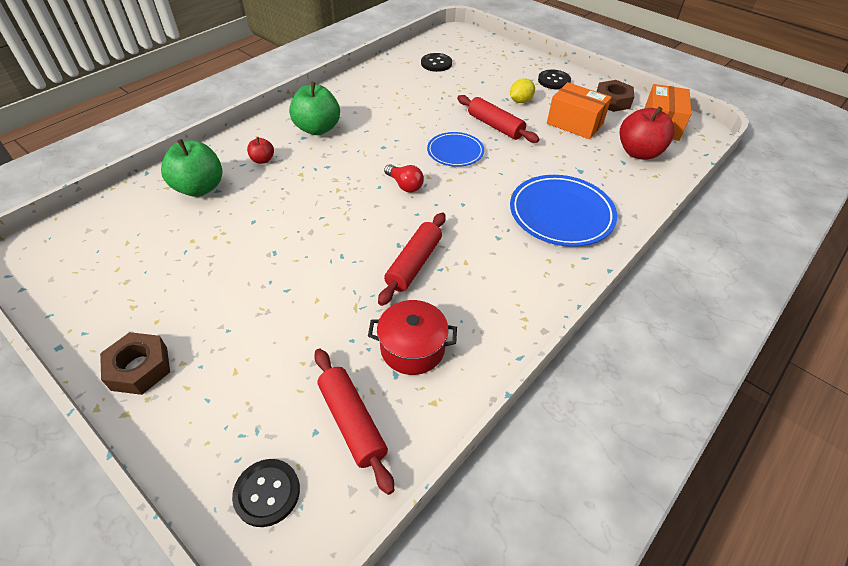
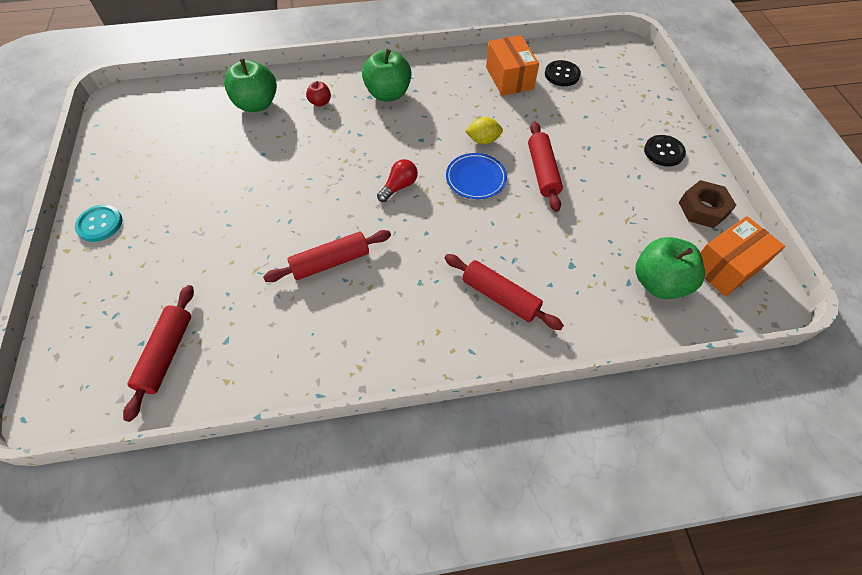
camera: 40 degrees right, 10 degrees up
(139, 368) = (100, 224): brown nut -> turquoise button
(267, 493) = (80, 361): black button -> none
(405, 185) = (399, 186): red light bulb -> red light bulb turned 135 degrees counterclockwise
(412, 348) = (257, 329): red pot -> none
(520, 101) = (599, 157): yellow lemon -> yellow lemon (483, 140)
(561, 214) = (500, 296): blue plate -> red rolling pin
(575, 123) = (627, 212): orange box -> orange box (509, 78)
(639, 153) = (659, 282): red apple -> green apple

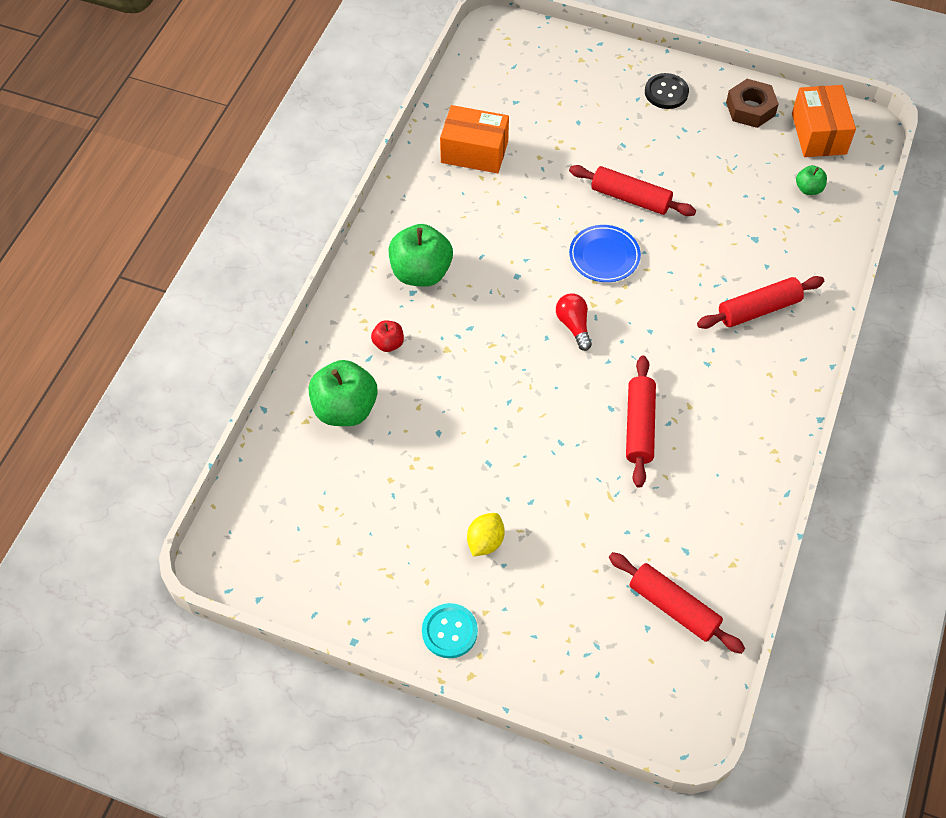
camera: 60 degrees left, 0 degrees up
(483, 140) = (555, 223): yellow lemon -> yellow lemon (485, 542)
(562, 74) = (502, 105): black button -> none
(659, 282) = (808, 189): green apple -> green apple, size x0.49

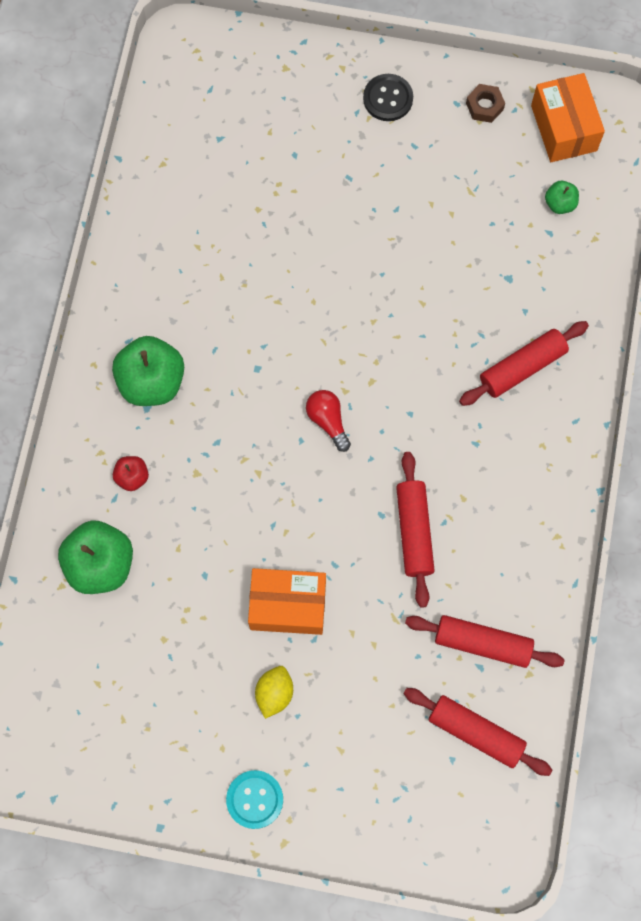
camera: 10 degrees left, 15 degrees up
(474, 152) = (184, 214): orange box -> orange box (288, 605)
(604, 256) = (348, 327): blue plate -> none
(630, 198) = (367, 248): red rolling pin -> red rolling pin (482, 643)
(750, 109) = (484, 106): brown nut -> brown nut, size x0.67

